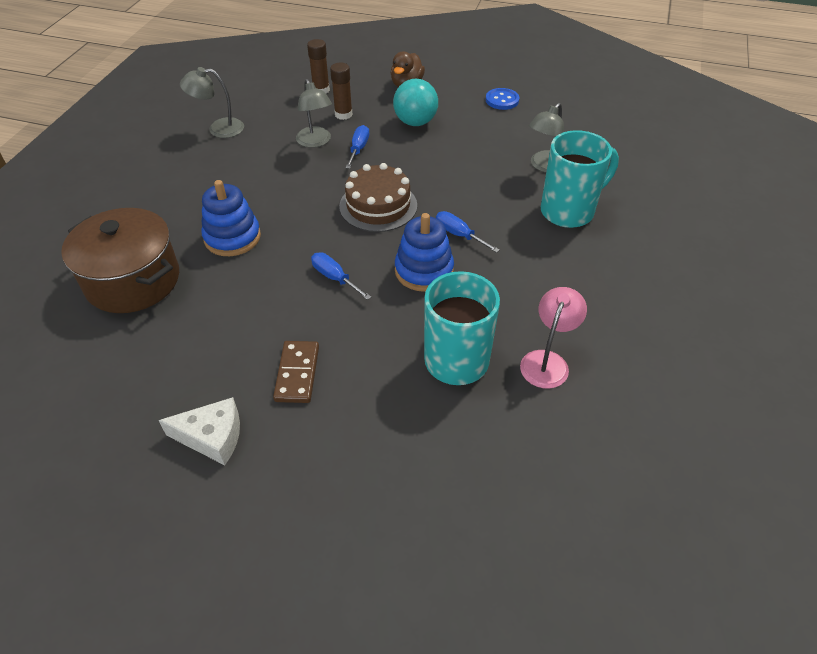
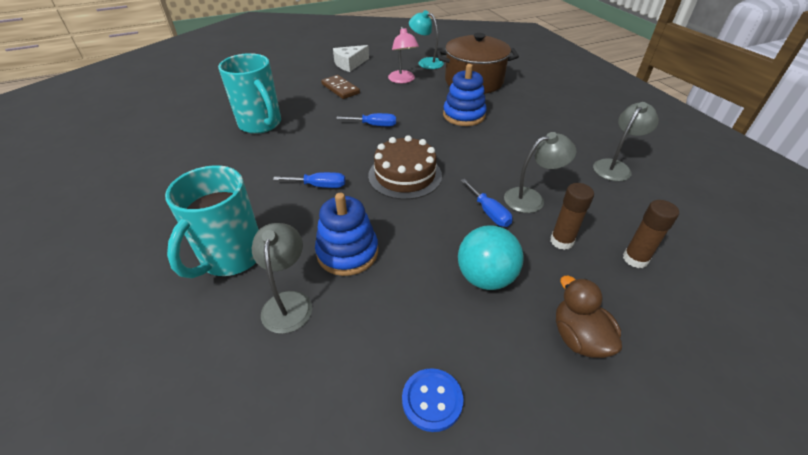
camera: 140 degrees right, 5 degrees down
(114, 362) = (426, 62): none -> turquoise lamp
(315, 142) = (531, 198): grey lamp -> grey lamp turned 135 degrees clockwise
(424, 271) = (322, 153): blue stacking toy -> blue stacking toy (347, 252)
(547, 361) = (201, 145): pink lamp -> pink lamp (403, 80)

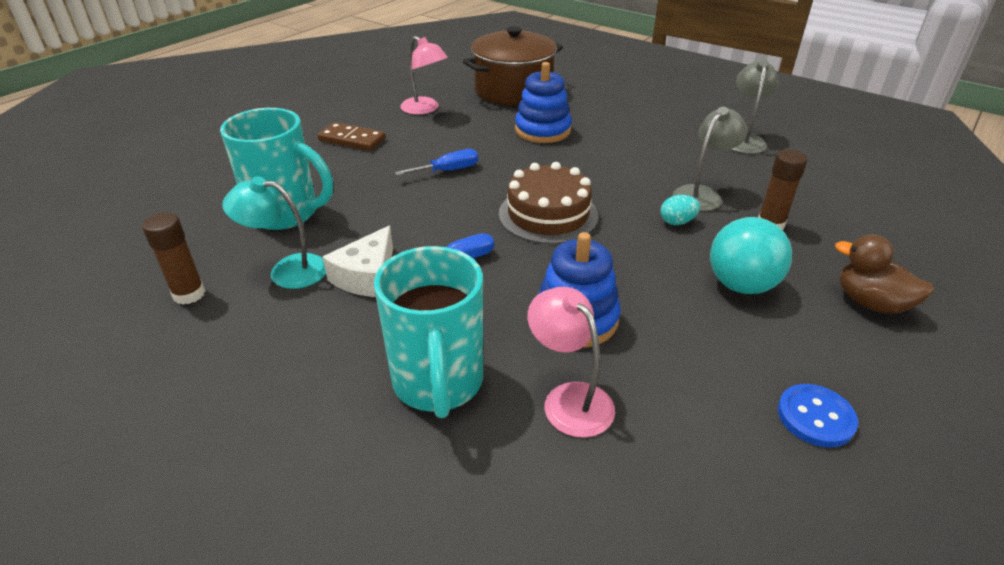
camera: 30 degrees left, 5 degrees down
(288, 302) = (569, 399): grey lamp -> pink lamp
(350, 64) = (330, 106): white cheese -> white cheese (367, 276)
(426, 62) = (431, 82): turquoise lamp -> turquoise lamp (287, 270)
(489, 212) = (677, 222): blue screwdriver -> turquoise egg
(635, 259) = (843, 217): brown glue stick -> brown glue stick (189, 294)

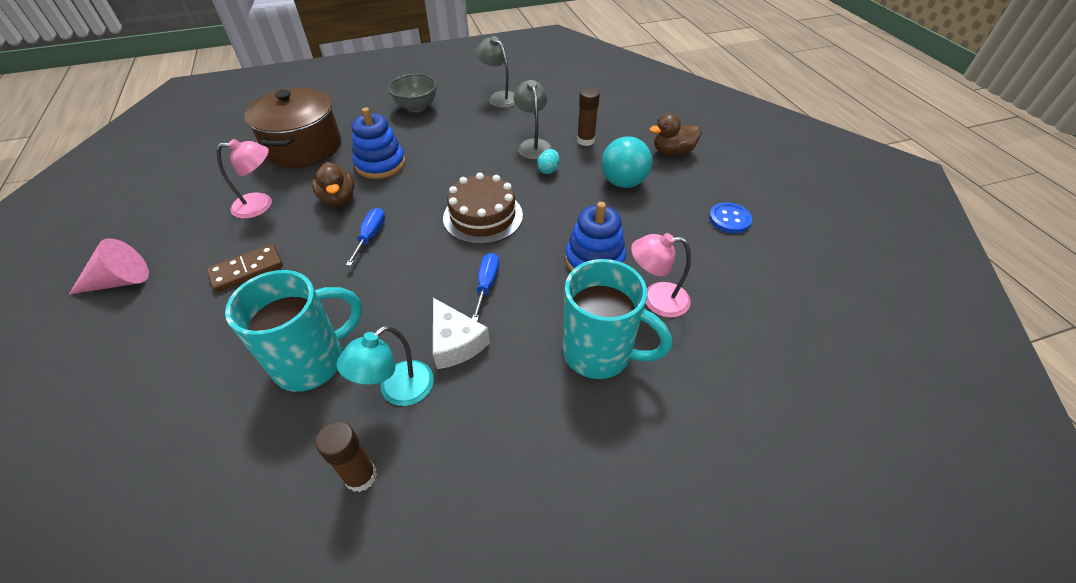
camera: 55 degrees left, 10 degrees up
(296, 104) = (120, 281): none -> pink cone
(473, 135) = (338, 199): none -> brown duck
(647, 108) = (416, 107): none -> grey bowl

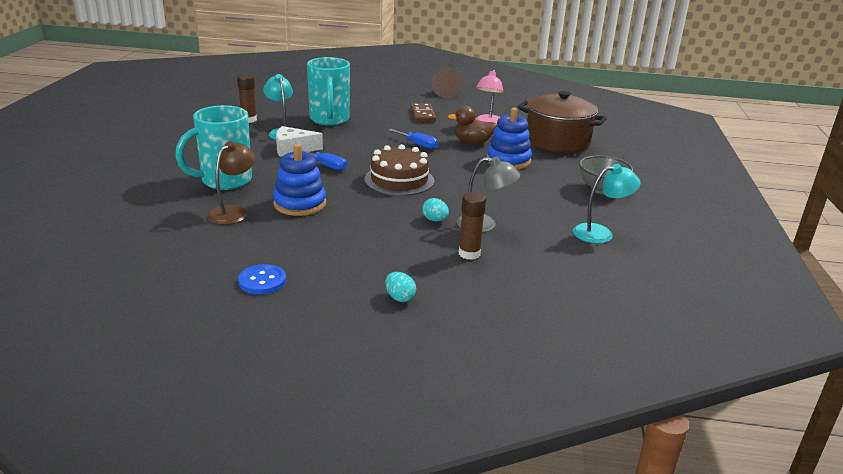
camera: 115 degrees right, 20 degrees down
(120, 281) = (445, 93): pink cone -> brown cone
(499, 97) = (600, 233): grey lamp -> turquoise lamp
(623, 182) = (378, 249): turquoise ball -> none
(656, 299) = (233, 212): pink lamp -> brown lamp
(672, 152) = (400, 298): brown duck -> turquoise egg

